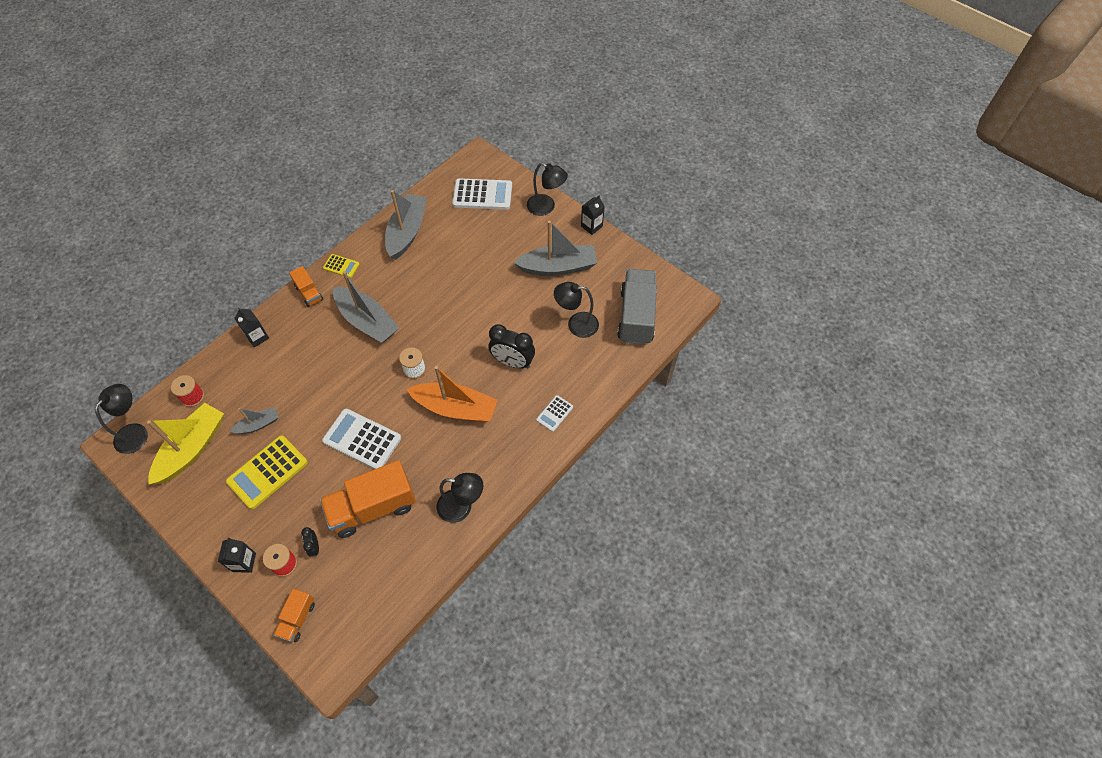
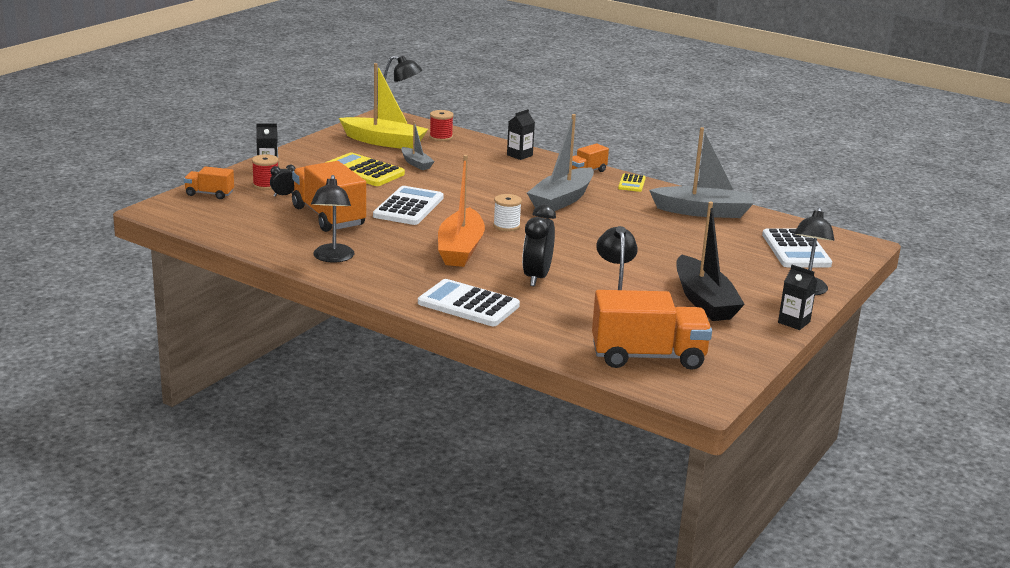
camera: 80 degrees right, 35 degrees down
(554, 413) = (468, 304): white calculator -> white calculator, size x1.91
(558, 267) = (704, 301): grey boat -> black boat
(636, 316) = (648, 357): grey truck -> orange truck

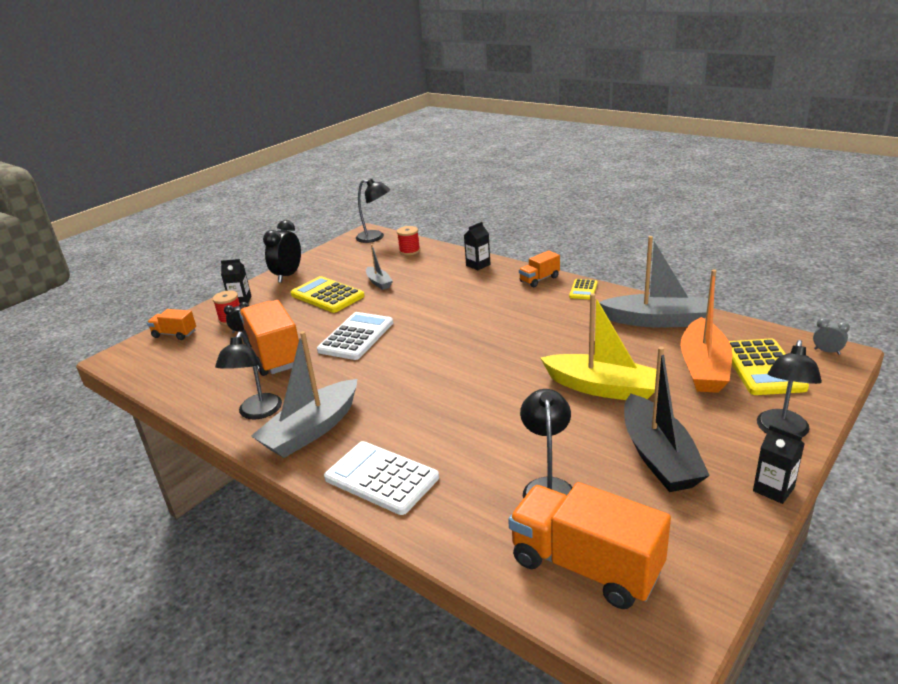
camera: 10 degrees right, 5 degrees up
(384, 142) = (357, 260): yellow boat -> yellow boat (603, 388)
(460, 249) = (393, 391): orange boat -> orange boat (704, 367)
(506, 226) = (448, 355): white spool -> none
(536, 277) = (467, 429): black clock -> black clock (288, 275)
(562, 200) = (510, 316): grey boat -> grey boat (312, 430)
(648, 357) = (585, 566): orange truck -> orange truck turned 150 degrees counterclockwise
(795, 250) = (762, 368): white calculator -> yellow calculator
(852, 242) = (827, 351): none -> grey clock

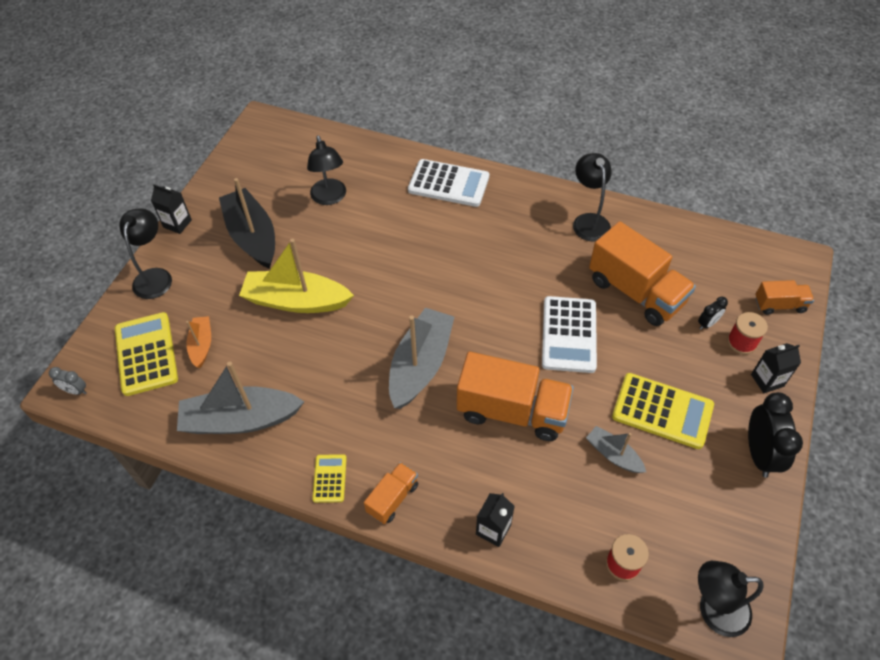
camera: 160 degrees right, 25 degrees up
(312, 430) = (528, 213): grey boat -> grey boat (420, 365)
(585, 566) = (300, 154): orange truck -> orange truck (512, 411)
(704, 367) = (201, 345): orange boat -> orange boat, size x0.52

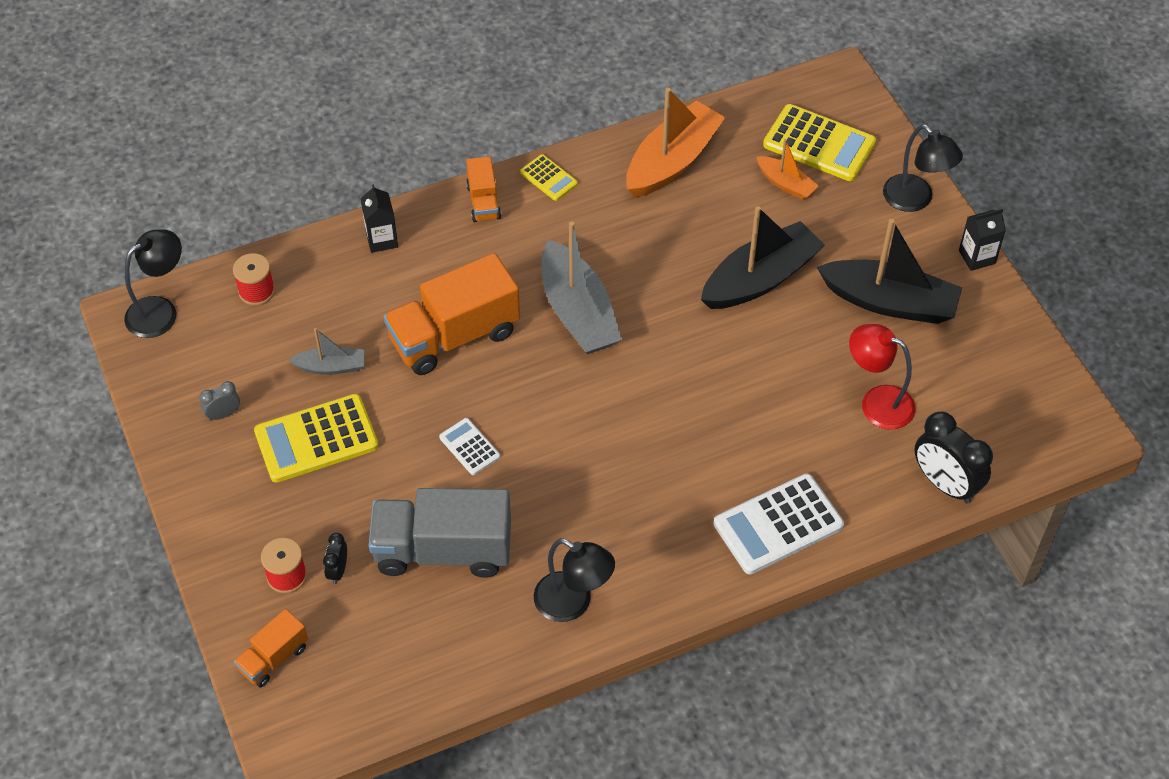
camera: 135 degrees right, 0 degrees up
(76, 391) = (829, 82): grey clock -> grey clock (223, 414)
(240, 420) = (672, 161): grey boat -> orange boat
(296, 301) = (760, 278): yellow boat -> black boat
(330, 198) = (877, 402): black lamp -> red lamp
(568, 334) = (469, 447): white calculator -> white calculator, size x0.52
(635, 292) = (443, 550): orange truck -> grey truck
(759, 454) = (197, 466): black clock -> black clock (945, 484)
(767, 380) = (233, 550): black carton -> none

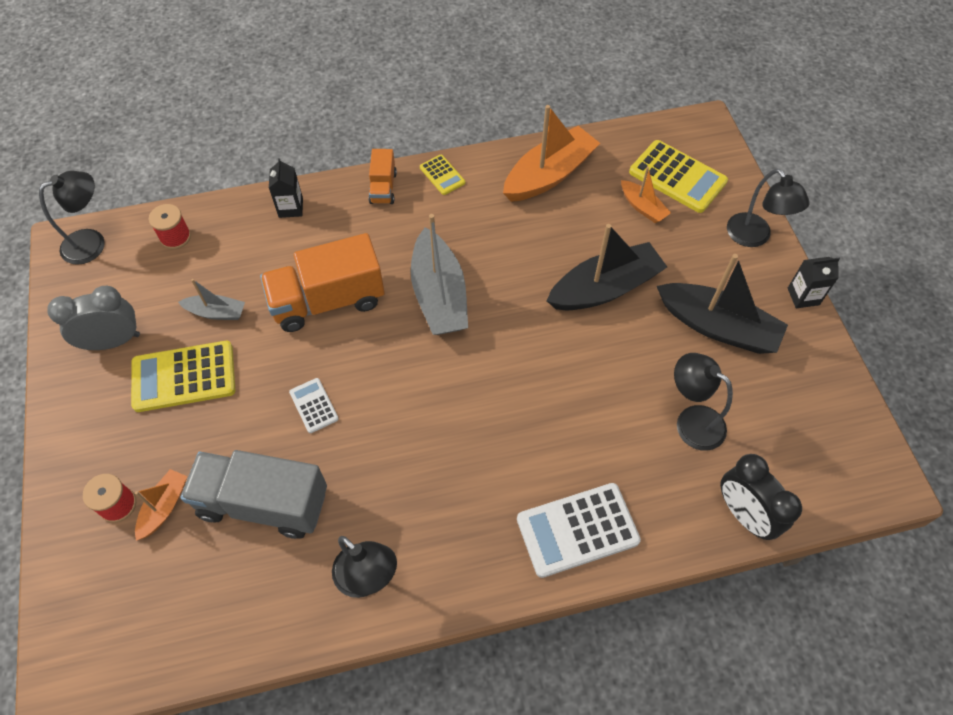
camera: 10 degrees right, 5 degrees up
(223, 414) = (113, 341): grey clock -> grey clock, size x2.02
(273, 658) = (80, 587): orange truck -> none
(338, 570) = (164, 507): black clock -> orange boat
(877, 402) = (691, 421): red lamp -> black lamp

